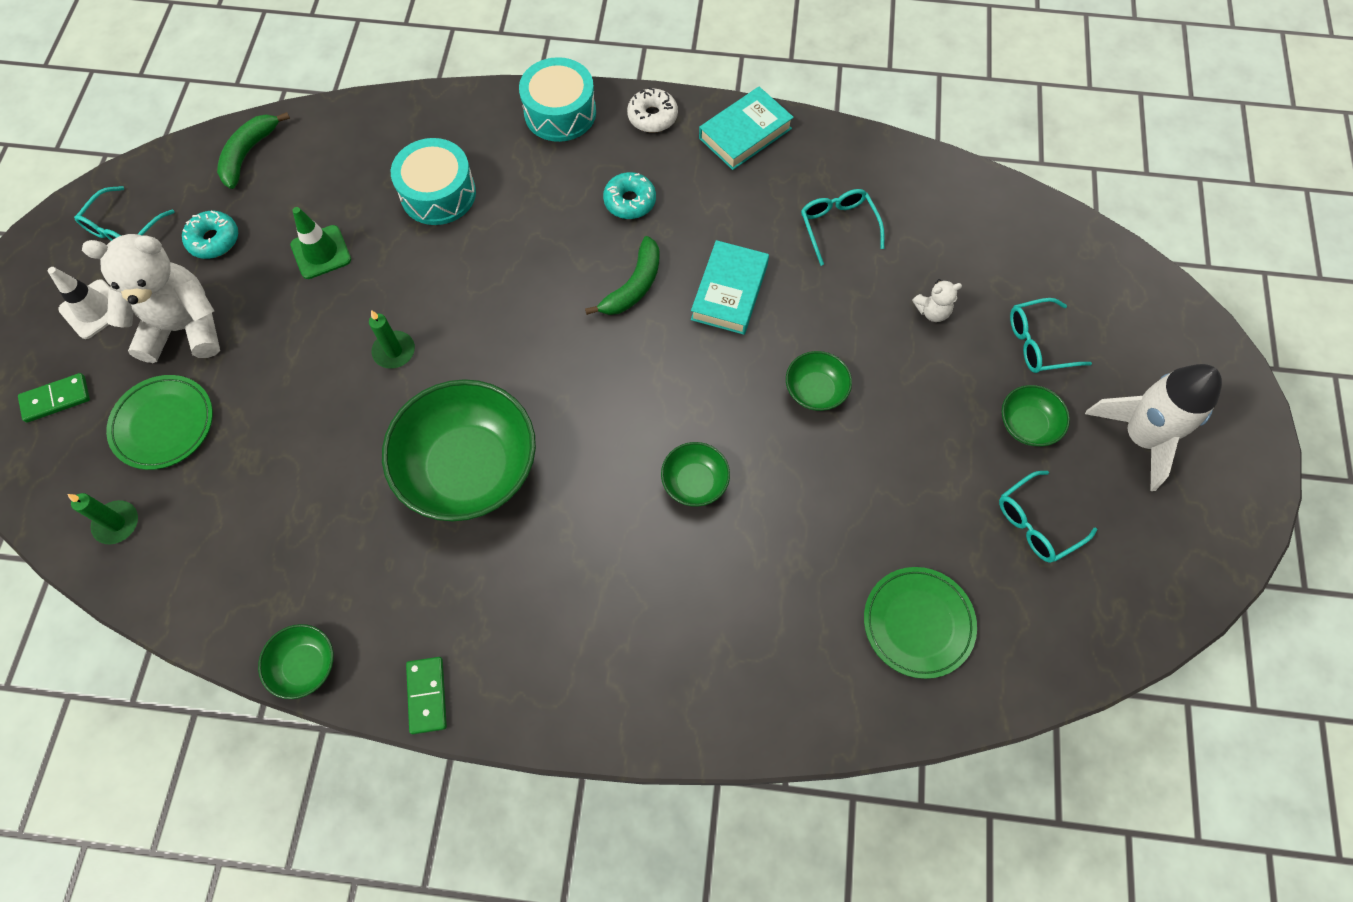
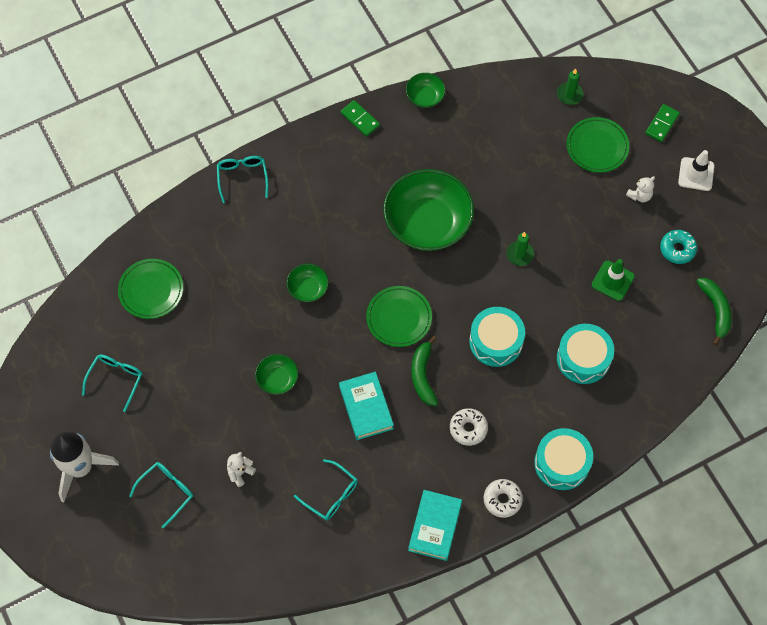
camera: 145 degrees right, 0 degrees up
(123, 229) = (732, 223): turquoise glasses -> turquoise glasses (242, 177)
(184, 328) = (639, 195): white teddy bear -> white teddy bear, size x0.43
(517, 270) = (496, 341): none -> turquoise drum
(607, 369) = (399, 318): none -> green plate
(630, 201) = (468, 429): turquoise donut -> white donut
(1027, 424) = (148, 434): green bowl -> none

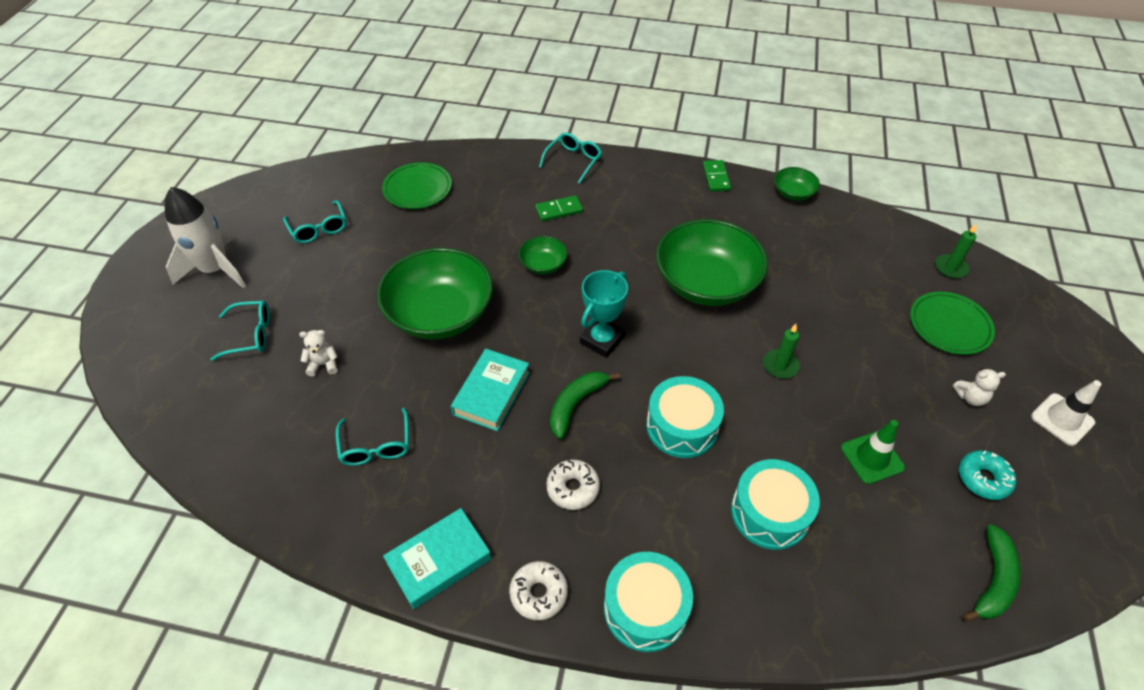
camera: 40 degrees right, 15 degrees down
(116, 379) = (319, 229): turquoise glasses -> turquoise glasses turned 90 degrees clockwise
(277, 379) = (440, 314): green bowl -> green bowl, size x2.17
(399, 318) = (602, 340): green plate -> turquoise trophy
(661, 124) = (1047, 349): green domino -> green domino (559, 210)

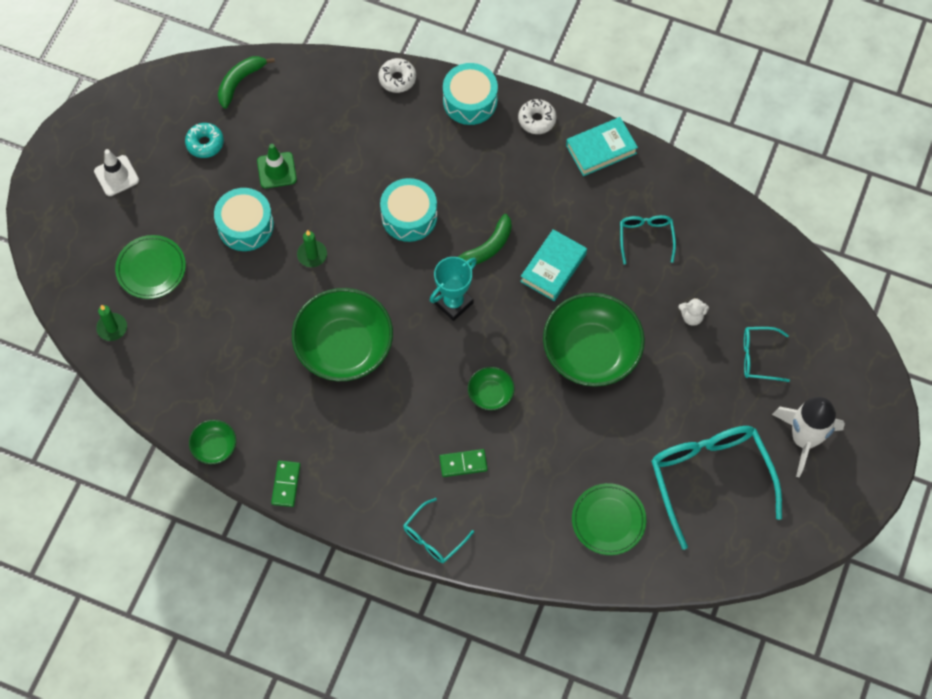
camera: 170 degrees left, 15 degrees up
(319, 229) = (710, 478): turquoise glasses -> turquoise glasses, size x2.00
(573, 488) = (502, 183): white donut -> white donut (397, 79)
(770, 512) = (367, 145): turquoise drum -> turquoise drum (245, 226)
(970, 397) = (175, 204): white teddy bear -> none

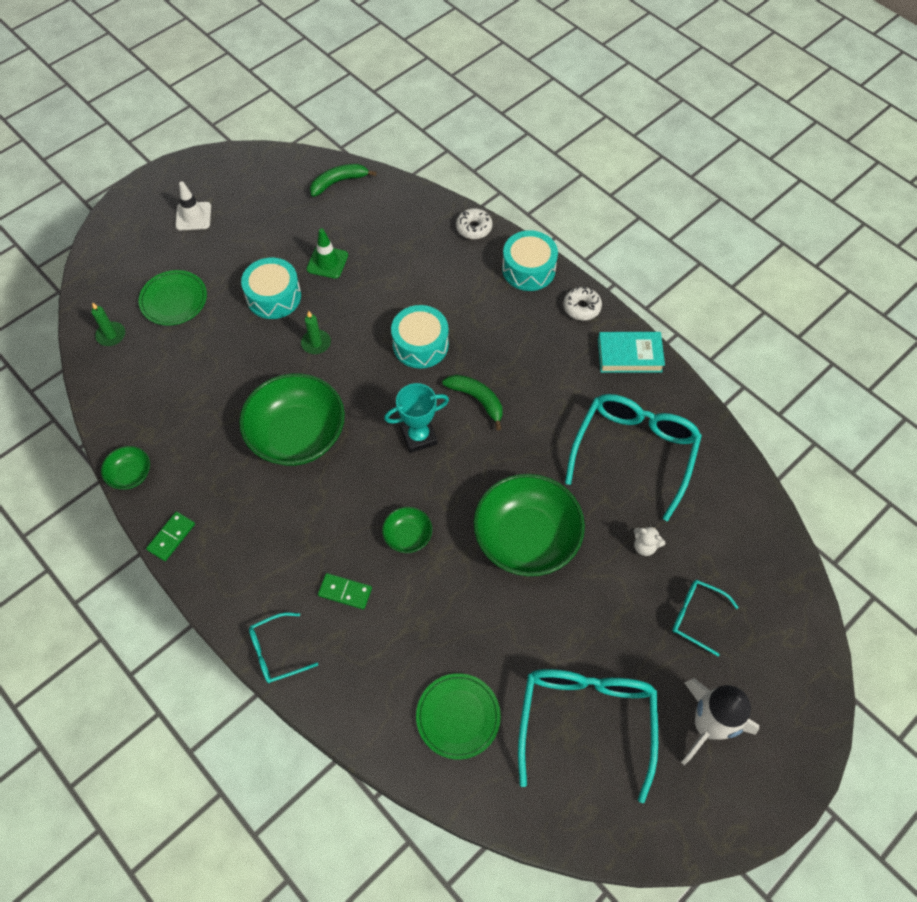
camera: 25 degrees right, 5 degrees down
(205, 143) = (281, 218): turquoise donut -> none
(487, 247) = (477, 400): green banana -> green banana turned 120 degrees counterclockwise
(553, 268) = (530, 443): turquoise book -> none
(646, 237) = (634, 452): turquoise glasses -> turquoise glasses, size x2.00

